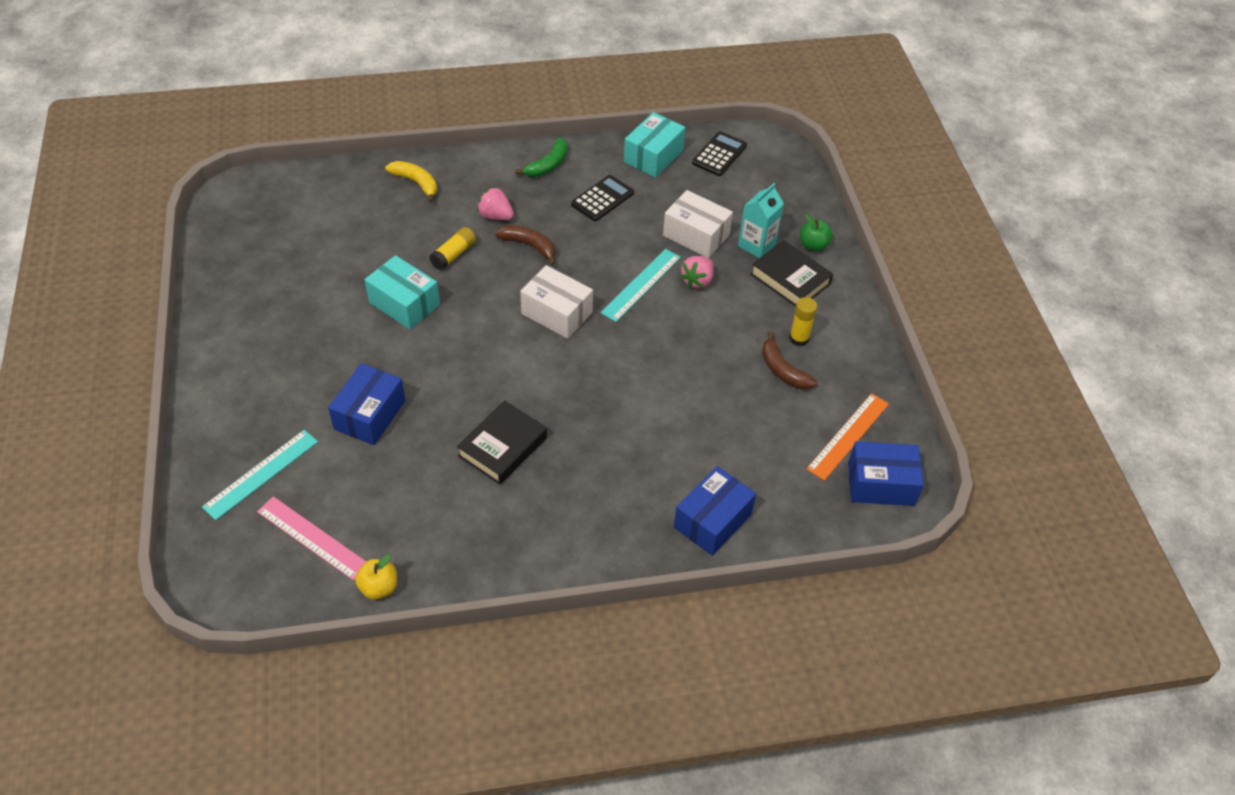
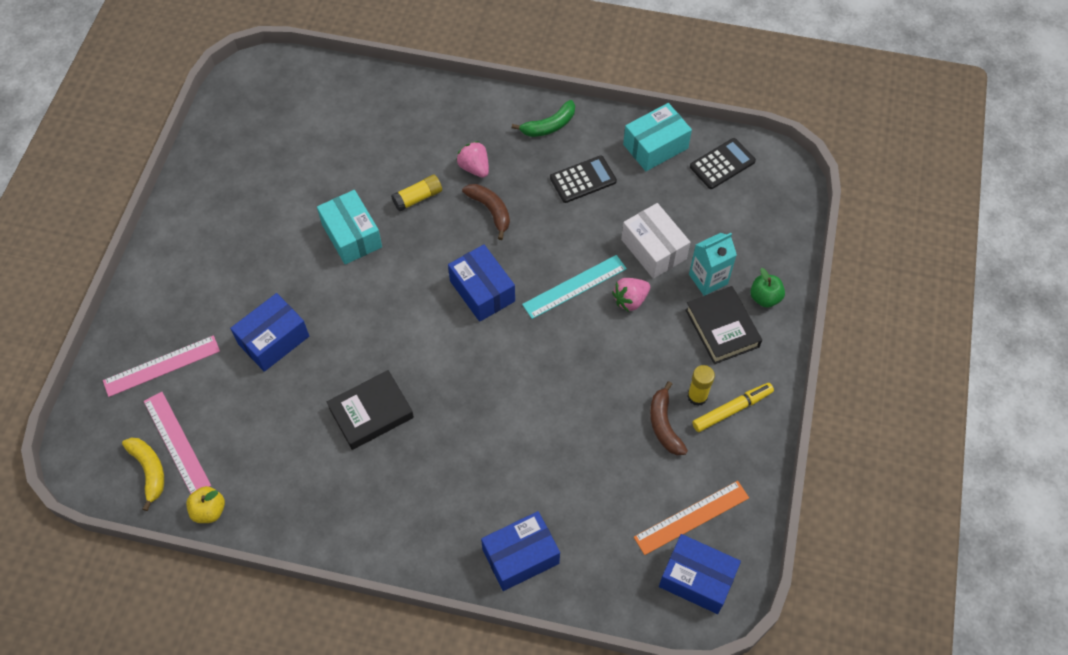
camera: 25 degrees right, 10 degrees up
(261, 474) = (162, 366): turquoise ruler -> pink ruler
(416, 183) = (418, 109): yellow banana -> yellow banana (149, 471)
(557, 313) = (482, 291): white box -> blue box
(834, 339) = (732, 409): none -> yellow marker

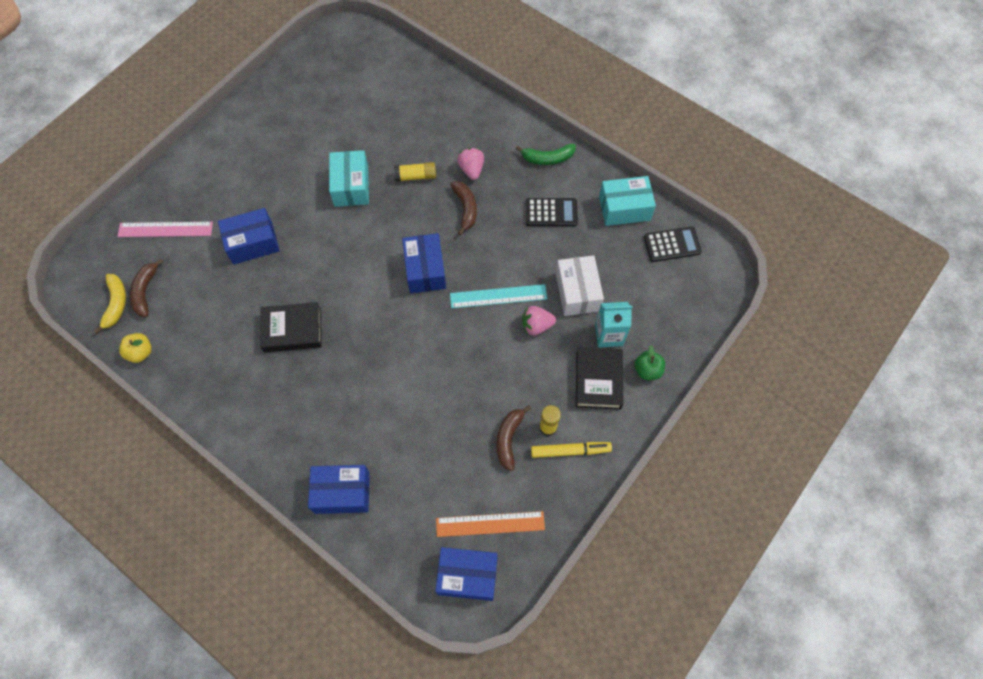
camera: 25 degrees right, 5 degrees up
(177, 442) = (145, 291): pink ruler -> brown banana
(697, 579) = (467, 576): blue box -> blue box turned 45 degrees counterclockwise

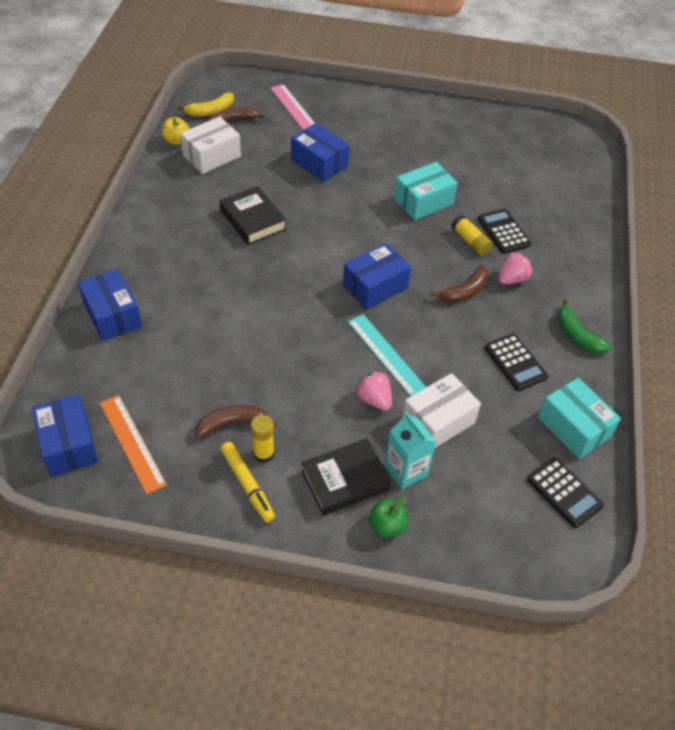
camera: 60 degrees right, 15 degrees down
(184, 329) = (212, 156): none -> white box
(419, 147) = (503, 231): none -> black calculator

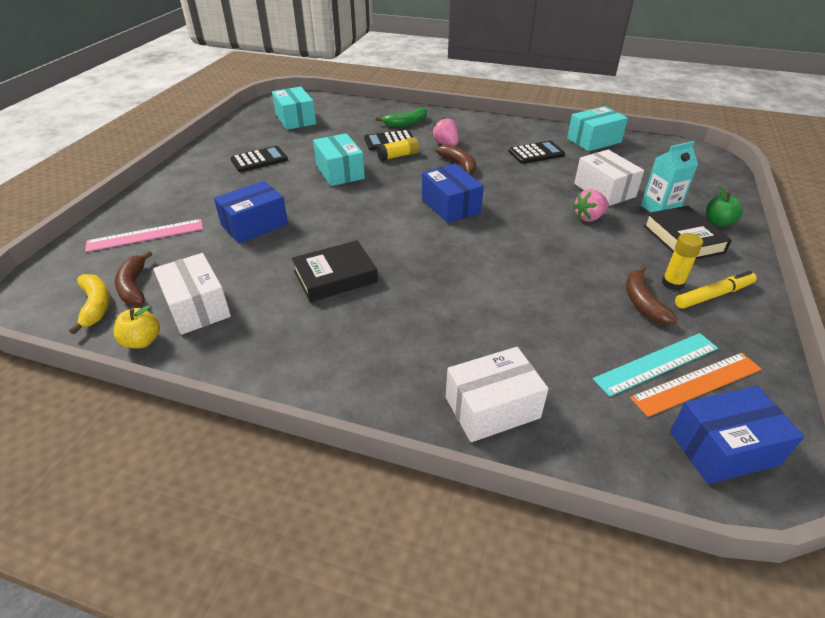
camera: 80 degrees left, 10 degrees down
(112, 315) = (492, 408): blue box -> white box
(386, 354) = (535, 207): turquoise ruler -> turquoise ruler (656, 363)
(532, 153) = (295, 119): none -> turquoise box
(564, 492) = (652, 150): black calculator -> black calculator (259, 160)
(577, 335) = (506, 128): green banana -> green banana (405, 123)

